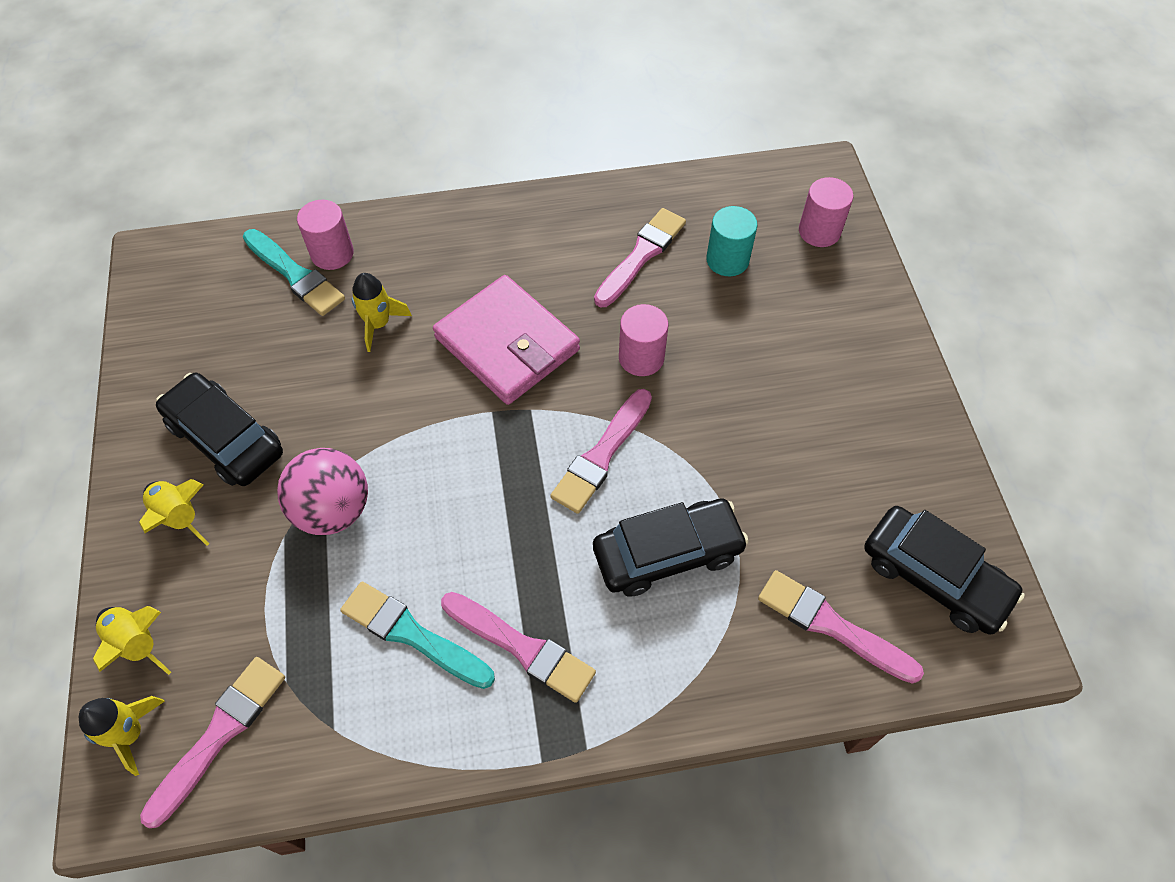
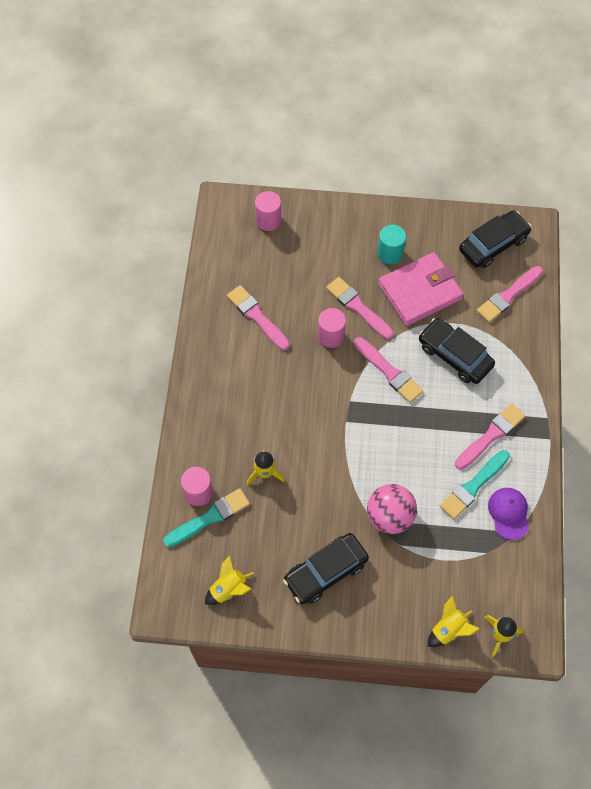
camera: 75 degrees left, 5 degrees up
(179, 516) = (373, 602): yellow rocket -> yellow rocket (228, 589)
(219, 734) = (508, 589): pink brush -> pink brush (358, 307)
(369, 708) = (509, 513): none -> purple cap
(507, 344) = (301, 403): pink wallet -> pink wallet (420, 291)
(667, 553) = (454, 356): black car -> black car turned 45 degrees counterclockwise
(727, 260) = (274, 273): turquoise cylinder -> turquoise cylinder (390, 253)

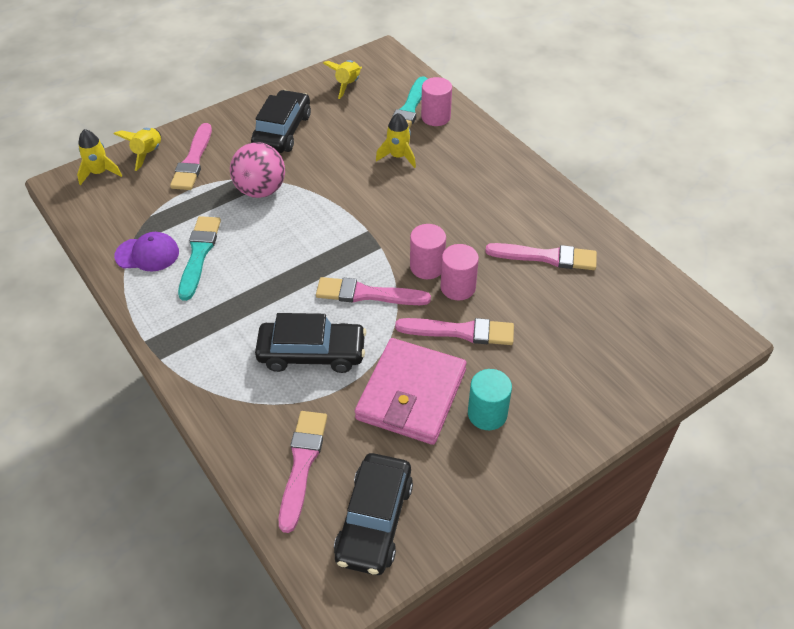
camera: 140 degrees right, 15 degrees down
(268, 220) = (654, 353): pink cylinder -> pink cylinder (427, 267)
(491, 435) = (212, 305): pink brush -> pink brush (193, 161)
(509, 513) = (147, 254): purple cap -> purple cap turned 45 degrees counterclockwise

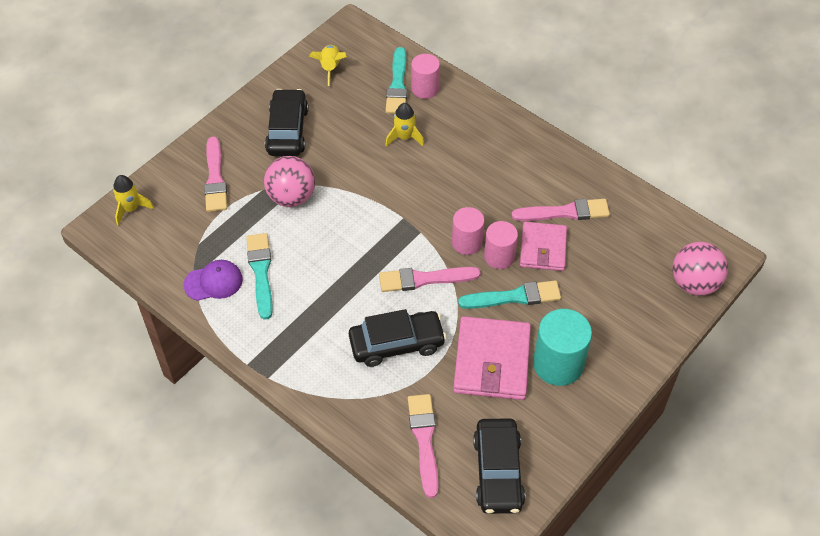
camera: 15 degrees left, 5 degrees up
(148, 153) = (168, 179): yellow rocket -> none
(460, 331) = (514, 297): pink brush -> turquoise brush
(487, 414) = (558, 364): turquoise cylinder -> turquoise cylinder, size x1.54
(509, 289) = (543, 249): none -> pink wallet
(677, 359) = (694, 283): none -> pink ball

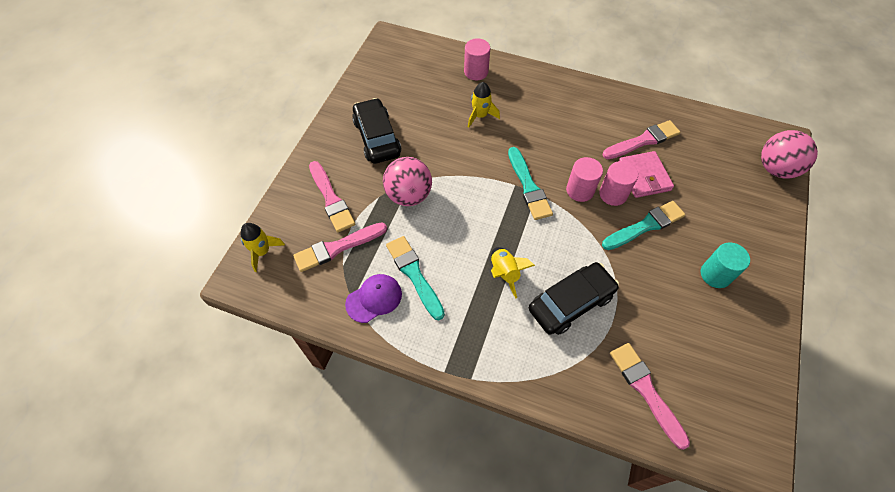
camera: 20 degrees left, 5 degrees up
(330, 68) = (388, 75): yellow rocket -> yellow rocket (504, 273)
(397, 85) = (452, 75): turquoise brush -> turquoise brush (528, 186)
(424, 279) = (562, 234): pink brush -> pink brush (337, 248)
(492, 361) = (660, 291): pink wallet -> none
(498, 471) = (726, 397): black car -> none
(558, 364) = (715, 274): turquoise cylinder -> turquoise cylinder, size x0.65

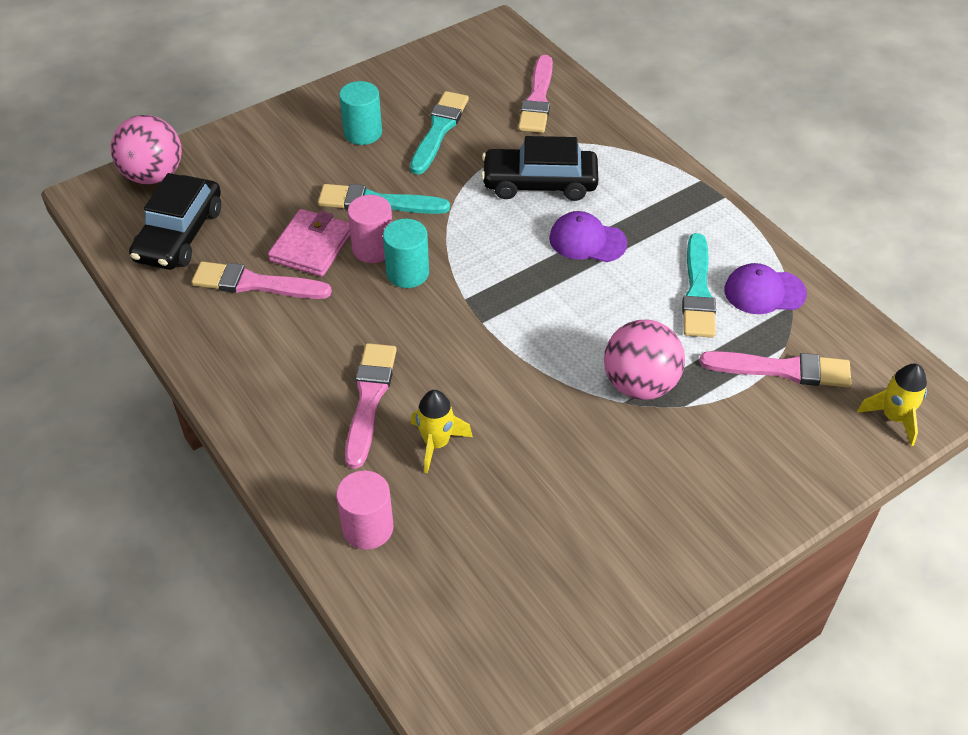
camera: 145 degrees left, 10 degrees down
(331, 199) = (758, 439): pink brush -> pink brush (369, 399)
(377, 138) = (629, 499): black car -> black car (179, 234)
(504, 273) = (587, 241): yellow rocket -> purple cap
(528, 186) = (467, 310): turquoise brush -> turquoise brush (439, 130)
(580, 190) = (407, 273): pink cylinder -> turquoise cylinder

